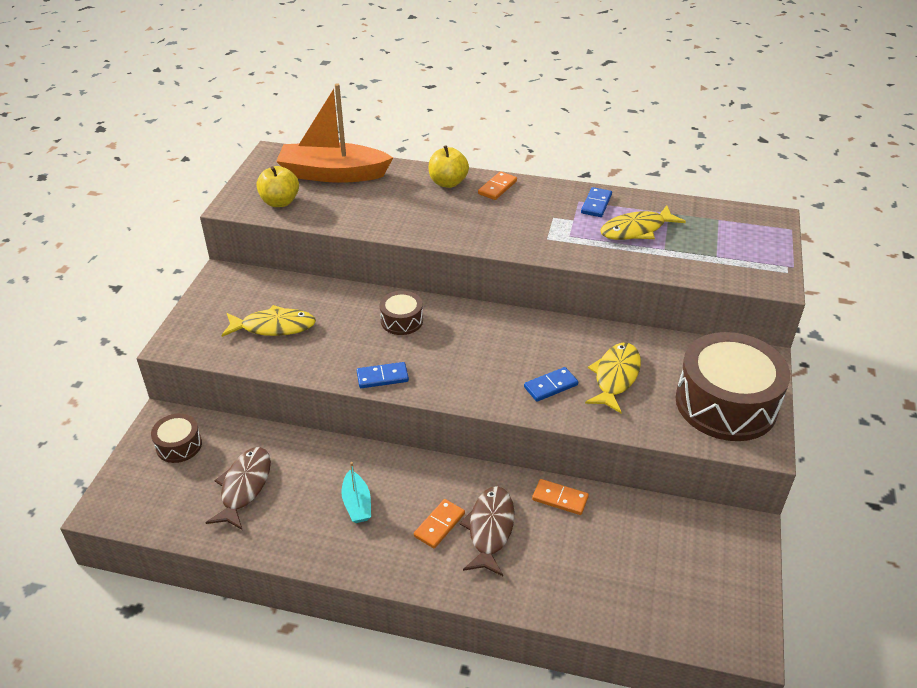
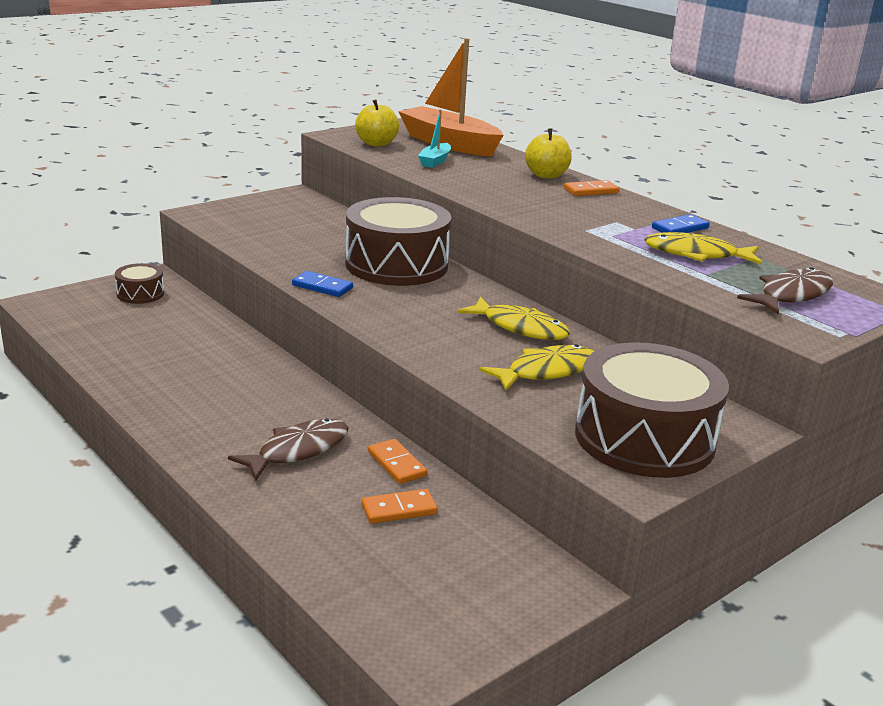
camera: 35 degrees right, 15 degrees down
(244, 487) = (147, 334): brown fish -> brown fish (791, 295)
(274, 327) = (285, 231): yellow fish -> yellow fish (520, 327)
(357, 504) = (213, 382): turquoise boat -> turquoise boat (435, 161)
(402, 321) = (396, 264): brown drum -> brown drum, size x2.14
(439, 525) = (258, 426): orange domino -> orange domino (399, 509)
(550, 386) = (467, 350): blue domino -> none

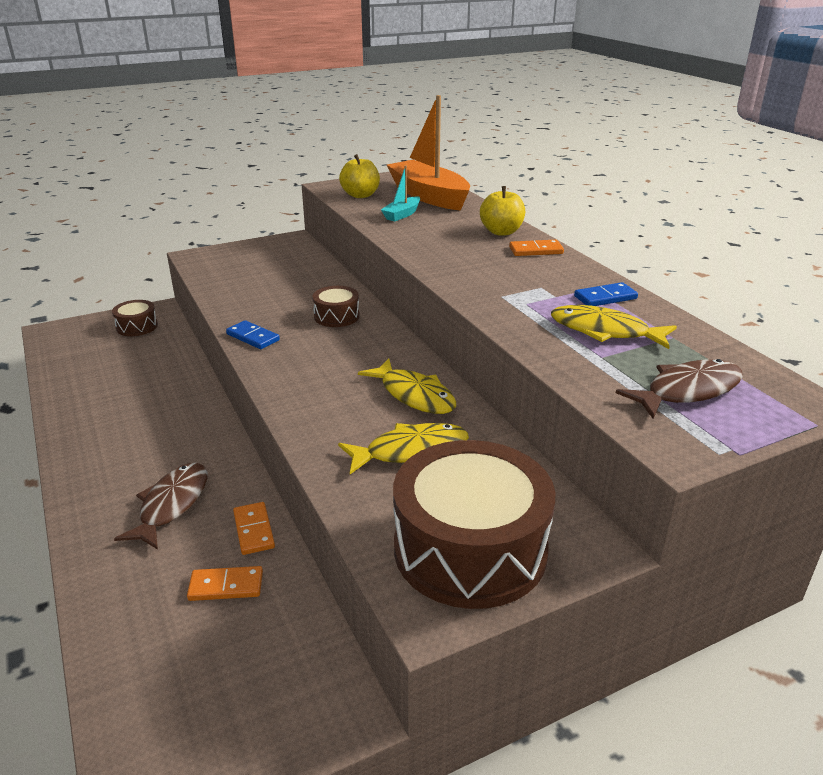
camera: 15 degrees right, 5 degrees up
(298, 450) = (171, 505): brown fish -> brown fish turned 45 degrees counterclockwise
(396, 264) = (336, 316): brown drum -> brown drum, size x0.47

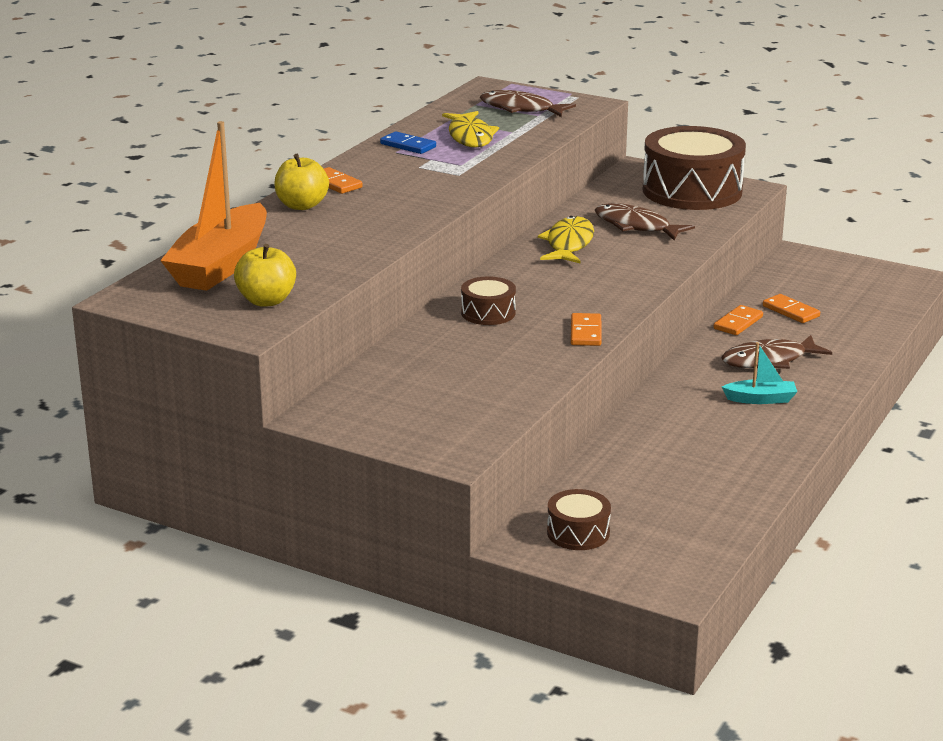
camera: 125 degrees left, 5 degrees down
(253, 337) = (586, 332): blue domino -> orange domino
(402, 214) = (309, 259): turquoise boat -> turquoise boat (760, 399)
(410, 451) = (636, 226): yellow fish -> brown fish

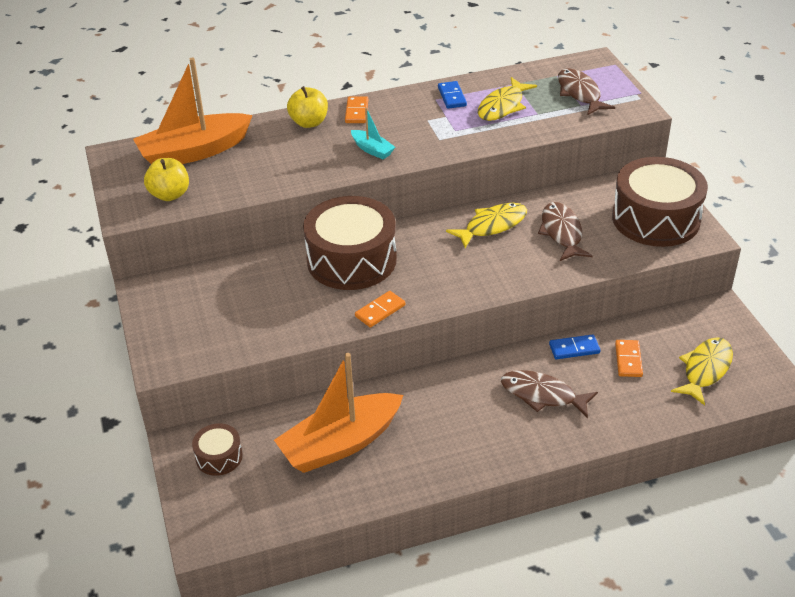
camera: 45 degrees right, 15 degrees up
(488, 313) = (351, 260): brown drum -> brown drum, size x2.14
(669, 468) = (340, 444): none -> orange boat
(738, 323) = (574, 348): orange domino -> blue domino
(760, 399) = (483, 425): turquoise boat -> turquoise boat (372, 150)
(854, 292) = (705, 370): none -> yellow fish

